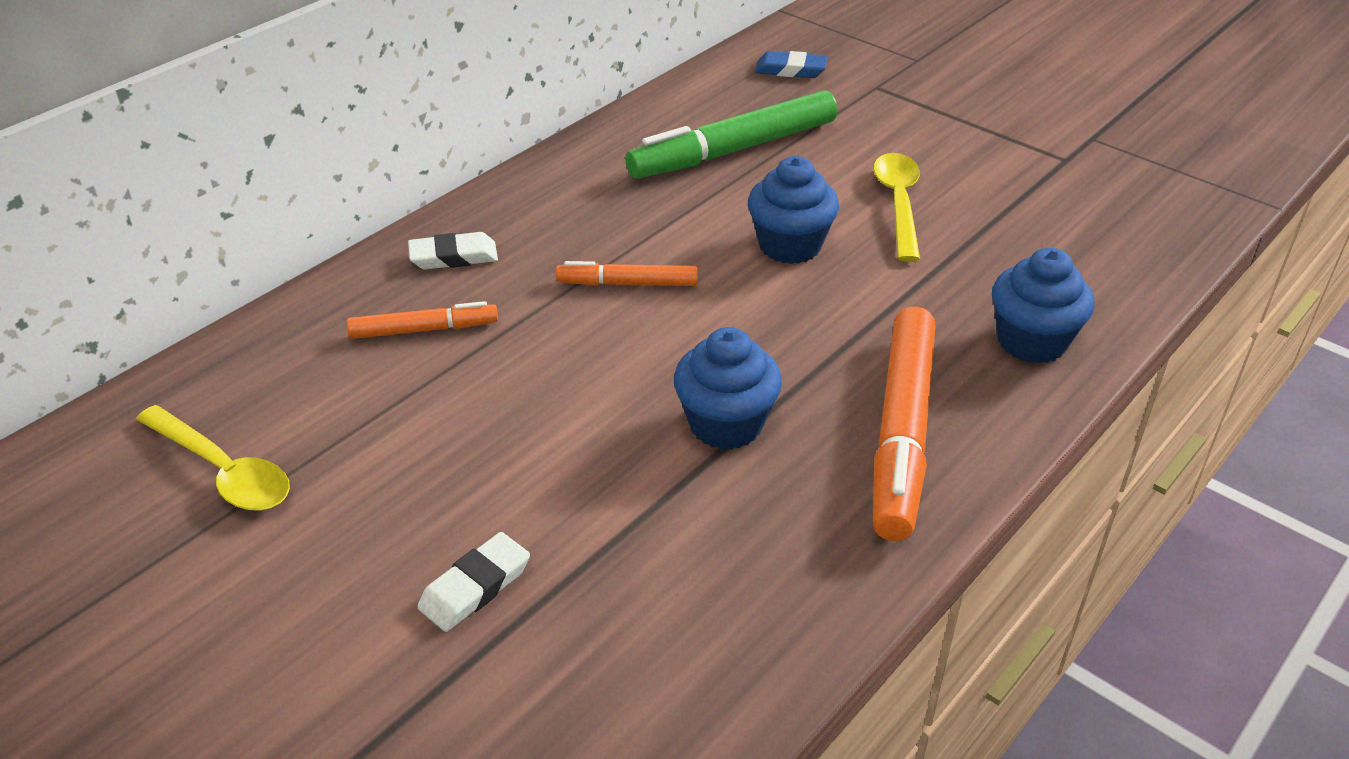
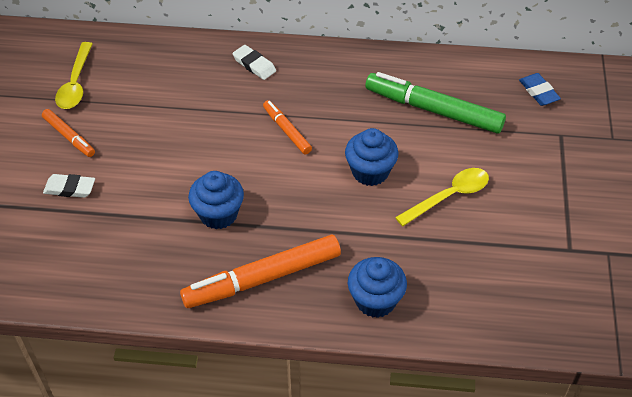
camera: 55 degrees right, 10 degrees up
(423, 329) = (198, 86): orange marker -> orange marker (69, 136)

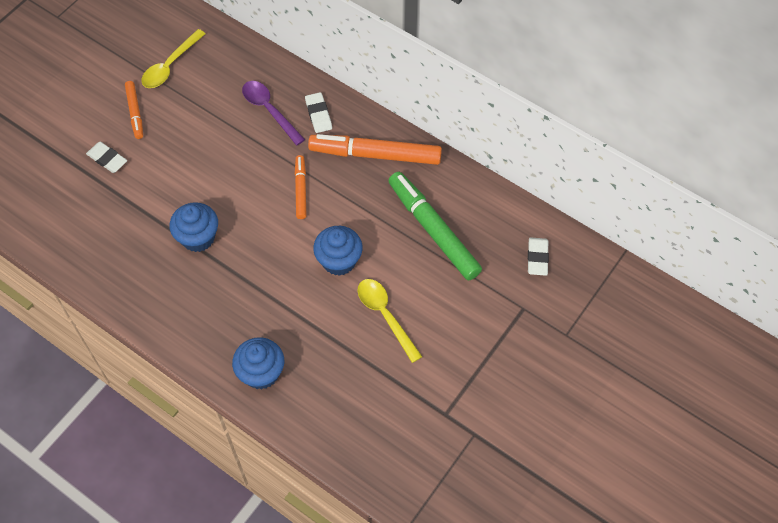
camera: 30 degrees right, 10 degrees up
(204, 80) = (269, 110): none -> purple spoon
(263, 278) = (193, 309): orange marker -> orange marker (375, 155)
(449, 196) = (385, 315): yellow spoon -> yellow spoon turned 120 degrees counterclockwise
(538, 92) = (537, 258): blue eraser -> white eraser

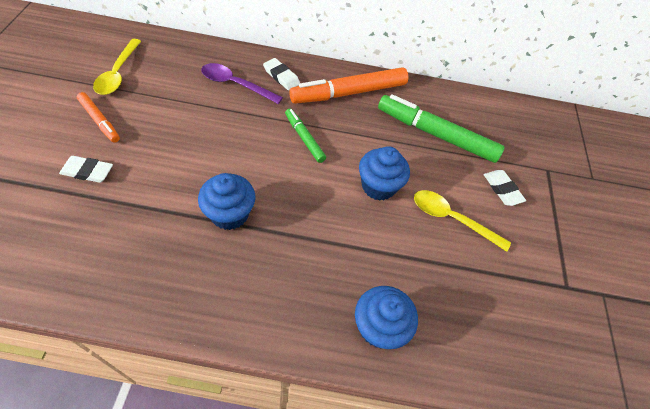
camera: 35 degrees left, 5 degrees down
(300, 190) = (304, 138): orange marker -> green marker
(537, 258) = (525, 129): white eraser -> white eraser (502, 189)

